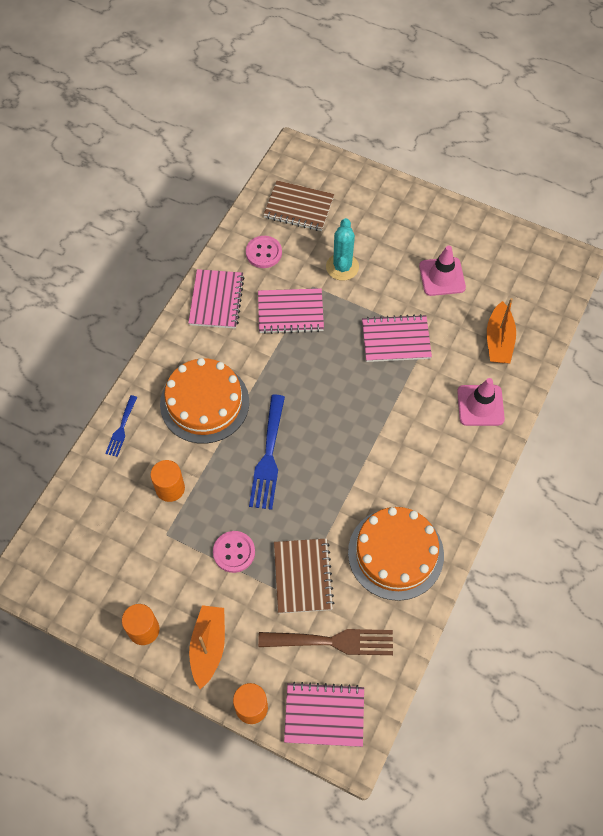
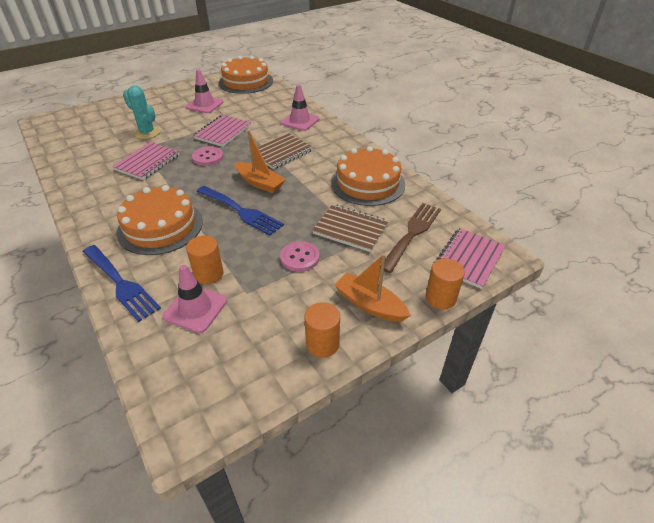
camera: 60 degrees left, 20 degrees down
(121, 429) = (121, 284): blue fork -> blue fork, size x1.80
(127, 506) = (195, 308): none -> pink traffic cone
(216, 300) = (89, 190): pink notebook -> none
(264, 253) = (88, 157): pink button -> pink button (208, 157)
(298, 207) = (81, 133): brown notebook -> brown notebook (281, 153)
(498, 340) = (267, 103): orange boat -> orange boat (260, 183)
(535, 279) = (246, 82): none -> orange cake

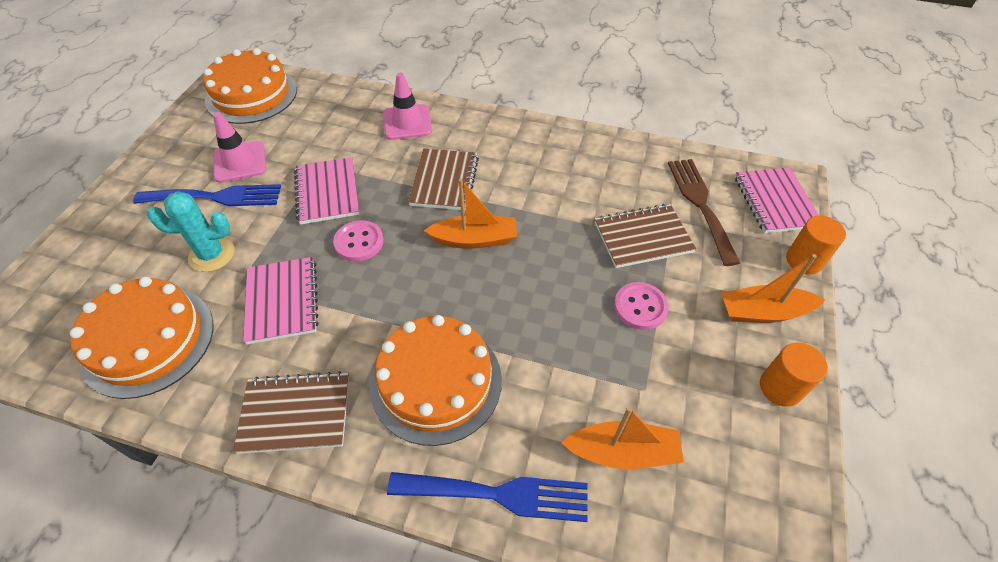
camera: 40 degrees left, 10 degrees up
(95, 203) = (295, 413): none -> brown notebook
(195, 308) = (622, 452): pink traffic cone -> orange boat
(209, 274) = (578, 399): orange cylinder -> none
(241, 211) = (504, 292): blue fork -> blue fork (216, 197)
(367, 183) = (588, 168): orange cake -> orange cake (148, 340)

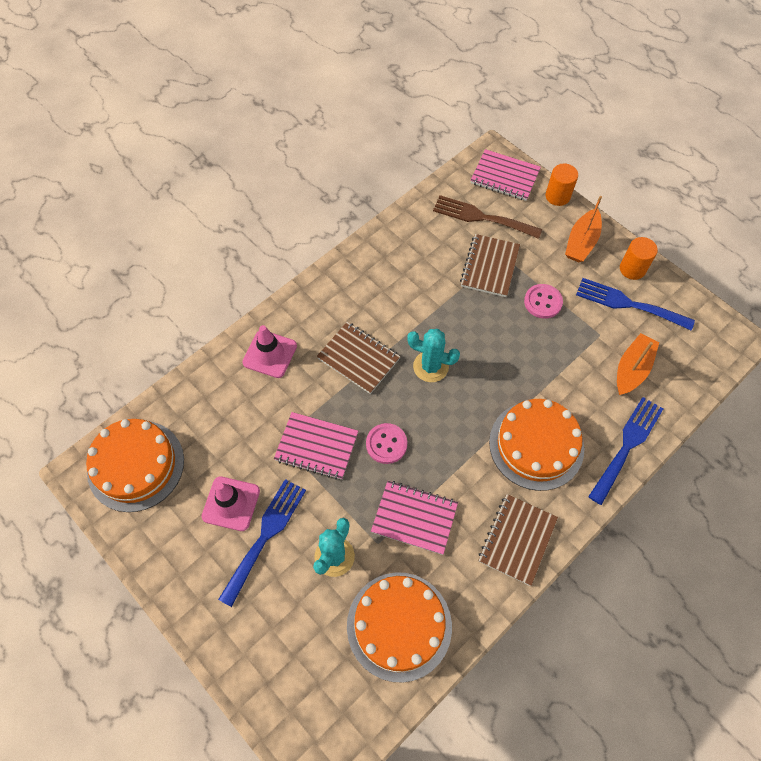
camera: 60 degrees left, 10 degrees up
(474, 239) = (430, 366): orange boat -> turquoise cactus
(720, 405) = (628, 304): none -> blue fork

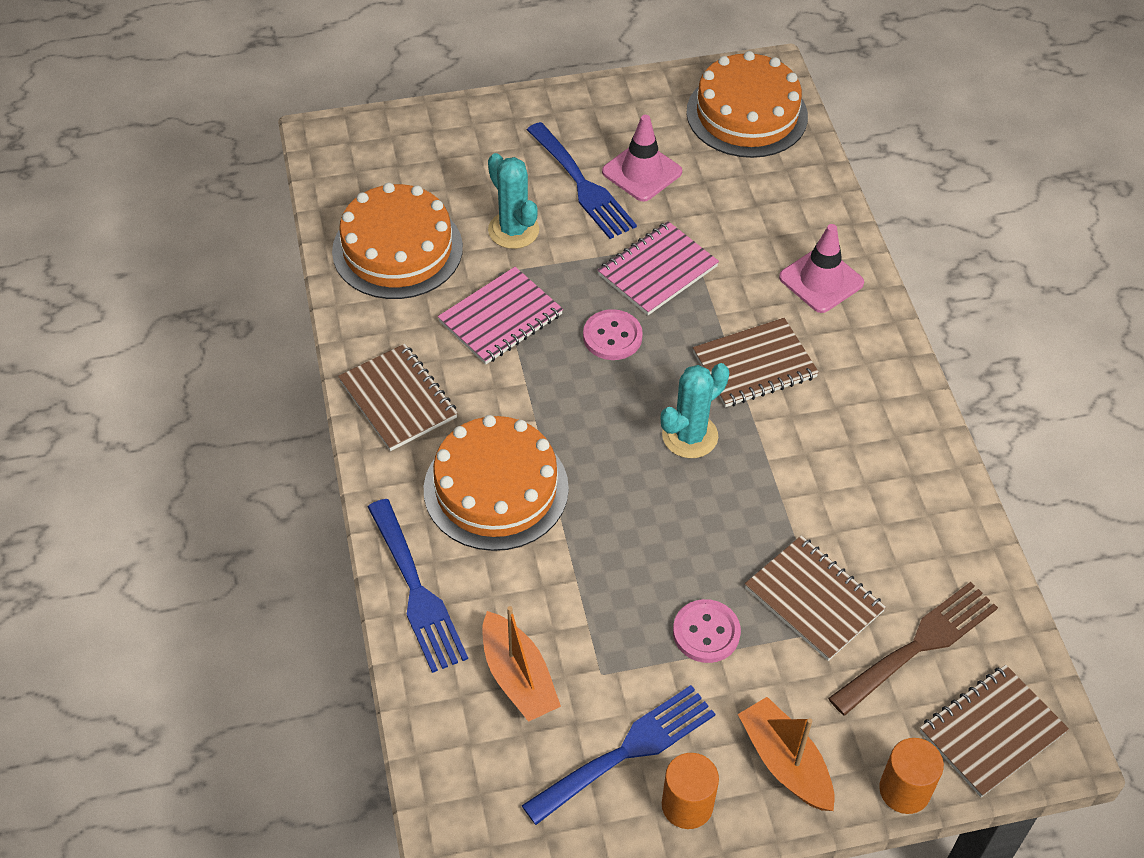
camera: 120 degrees right, 10 degrees down
(505, 177) = (991, 732): pink notebook -> brown notebook

